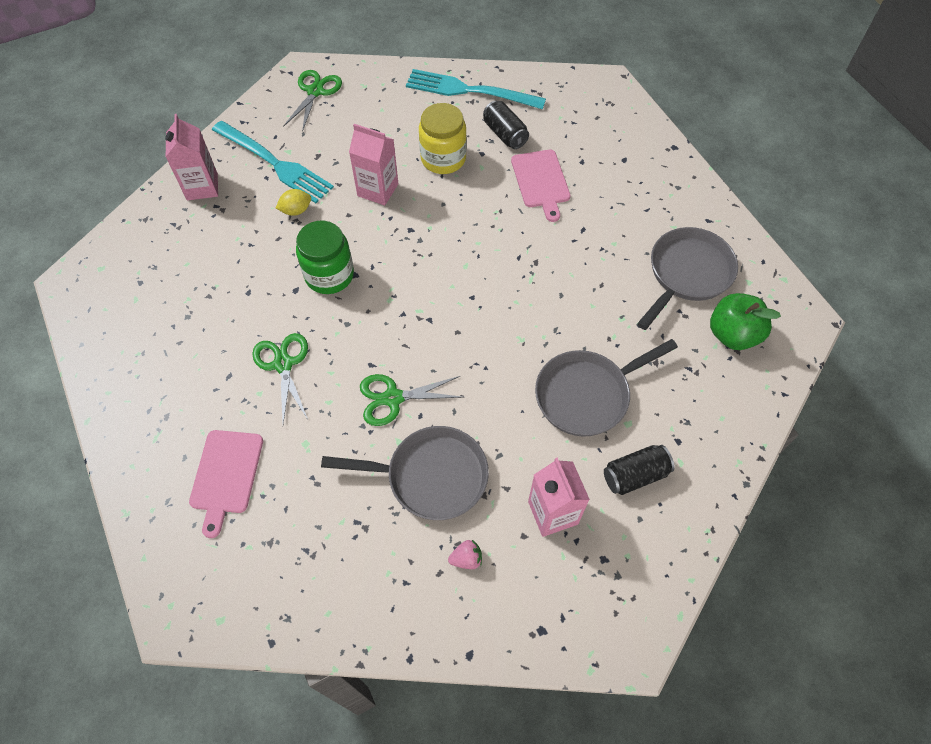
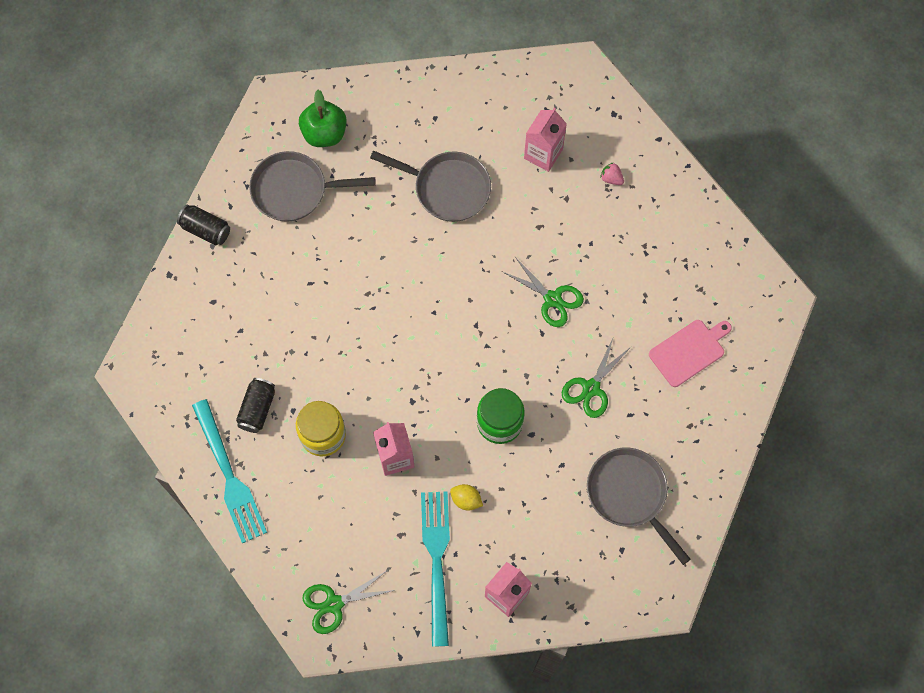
camera: 130 degrees left, 10 degrees up
(430, 476) = (582, 235): grey pan -> grey pan (630, 495)
(541, 181) = (287, 345): pink cutting board -> none
(635, 475) = (479, 126): black can -> black can (206, 230)

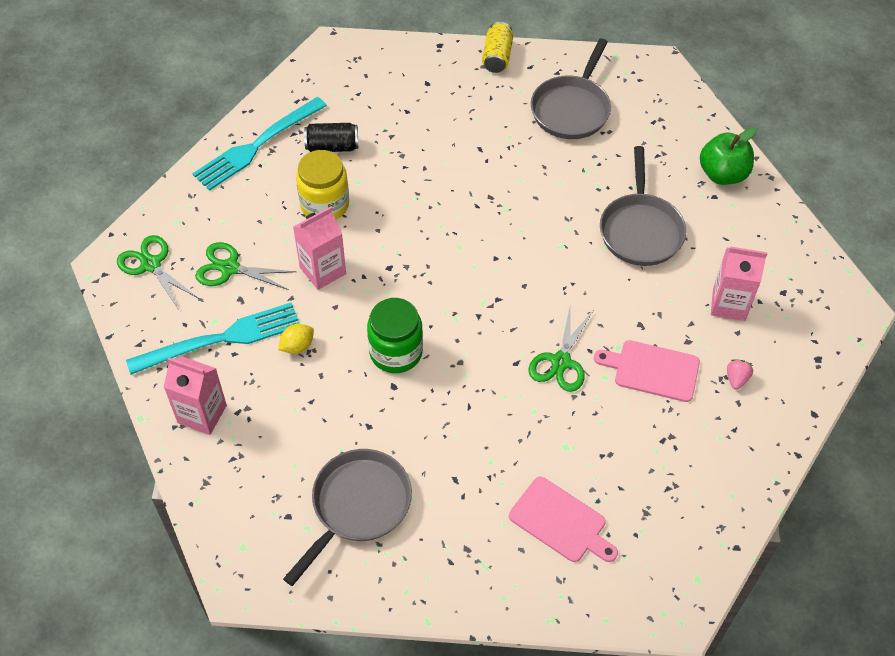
camera: 70 degrees right, 15 degrees down
(206, 230) = (497, 57): black can -> yellow can
(295, 190) = (572, 109): grey pan -> grey pan turned 135 degrees counterclockwise
(324, 133) = (645, 113): green apple -> green apple (722, 174)
(466, 500) = (297, 346): yellow lemon -> yellow lemon turned 45 degrees clockwise
(583, 235) = (652, 370): none -> pink cutting board
(591, 388) = (471, 430): green scissors -> green scissors (229, 268)

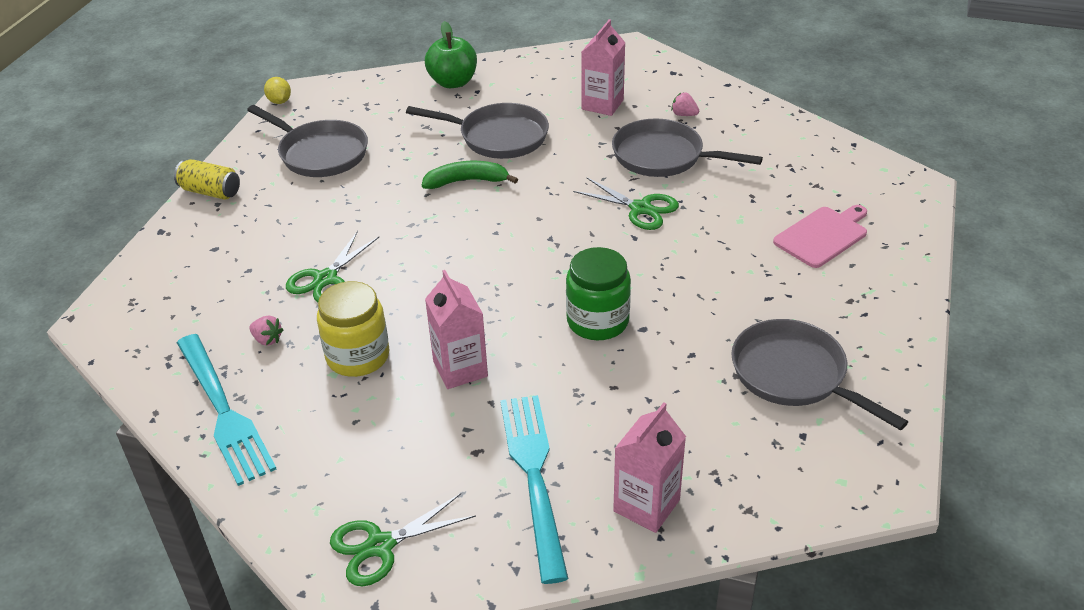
camera: 75 degrees left, 15 degrees down
(229, 268) = (421, 458): green scissors -> green scissors (326, 279)
(297, 346) = (566, 403): yellow lemon -> yellow lemon (279, 101)
(332, 147) = (267, 339): black can -> pink strawberry
(563, 221) = (466, 181): none -> green banana
(652, 370) = (664, 157): pink cutting board -> grey pan

